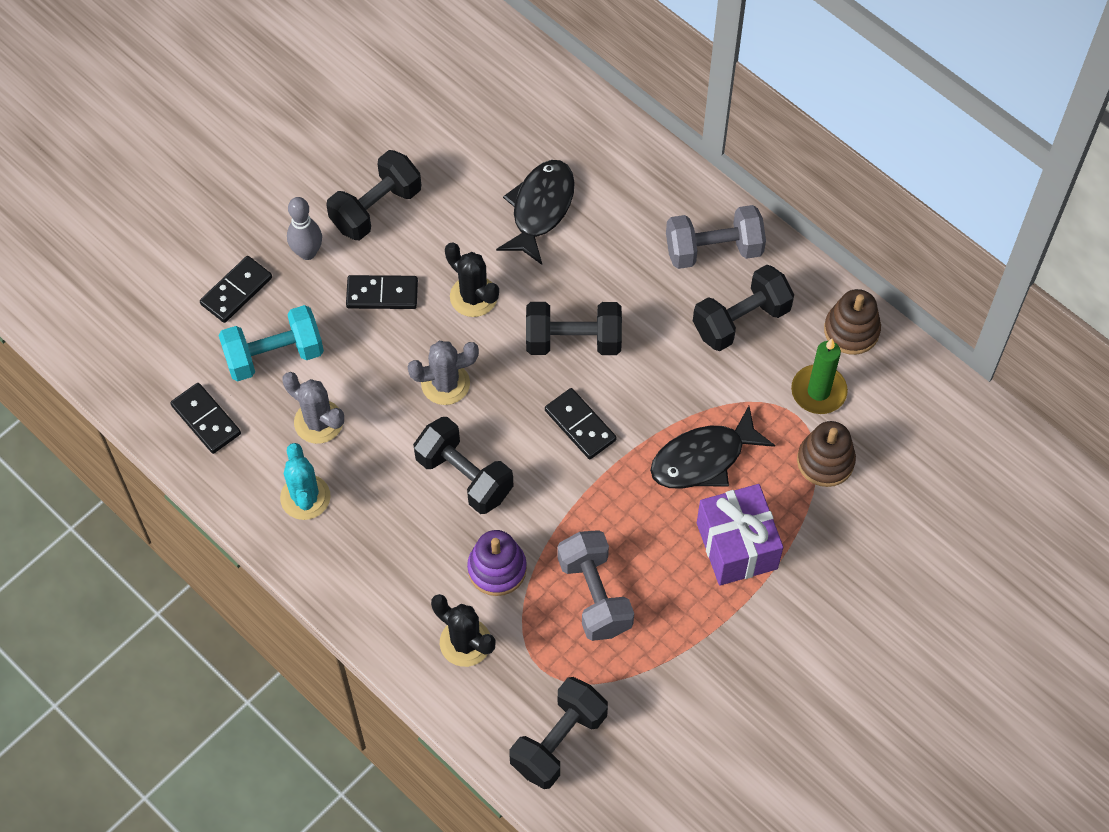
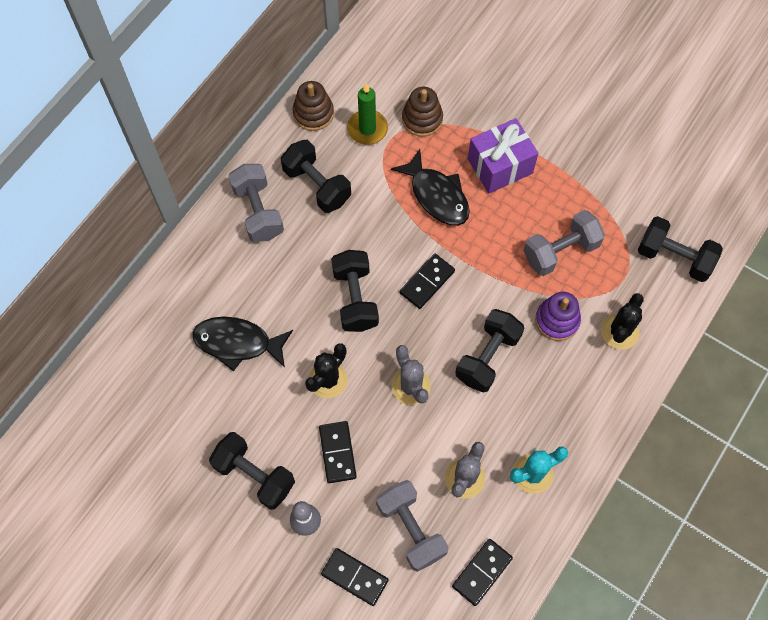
camera: 100 degrees left, 5 degrees up
(274, 355) = (411, 529): turquoise dumbbell -> grey dumbbell

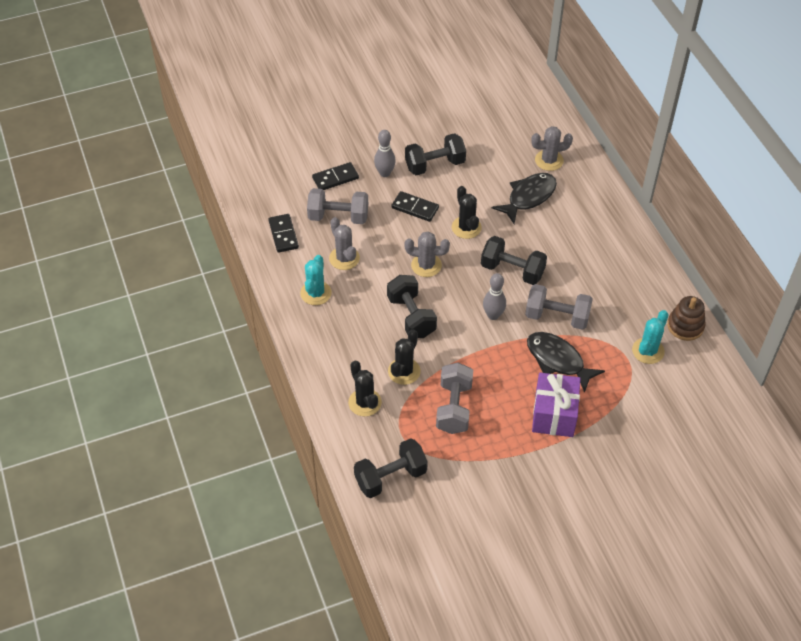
camera: 125 degrees right, 15 degrees down
(164, 355) = (549, 160): none -> grey cactus
(258, 211) = (621, 253): grey dumbbell -> grey dumbbell (557, 317)
(317, 185) = (619, 296): black dumbbell -> none
(367, 129) = (648, 351): green candle -> turquoise cactus
(422, 119) = (633, 390): brown stacking toy -> none
(427, 282) = (493, 315): black domino -> grey bowling pin
(437, 195) = (558, 360): black fish -> black fish turned 45 degrees clockwise
(557, 320) = (404, 371): purple stacking toy -> black cactus

